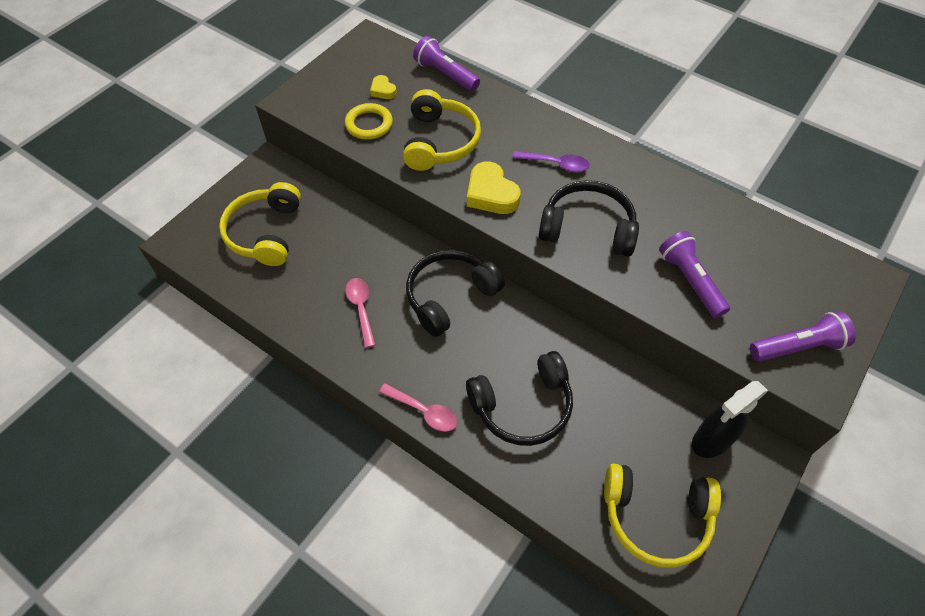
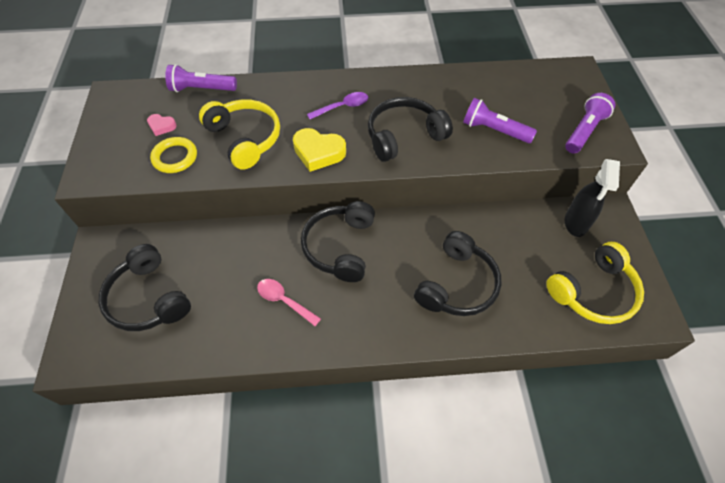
camera: 40 degrees left, 0 degrees up
(266, 233) = (149, 298): yellow headphones -> black headphones
(383, 90) = (162, 126): yellow heart -> pink heart
(424, 411) = (399, 338): pink spoon -> none

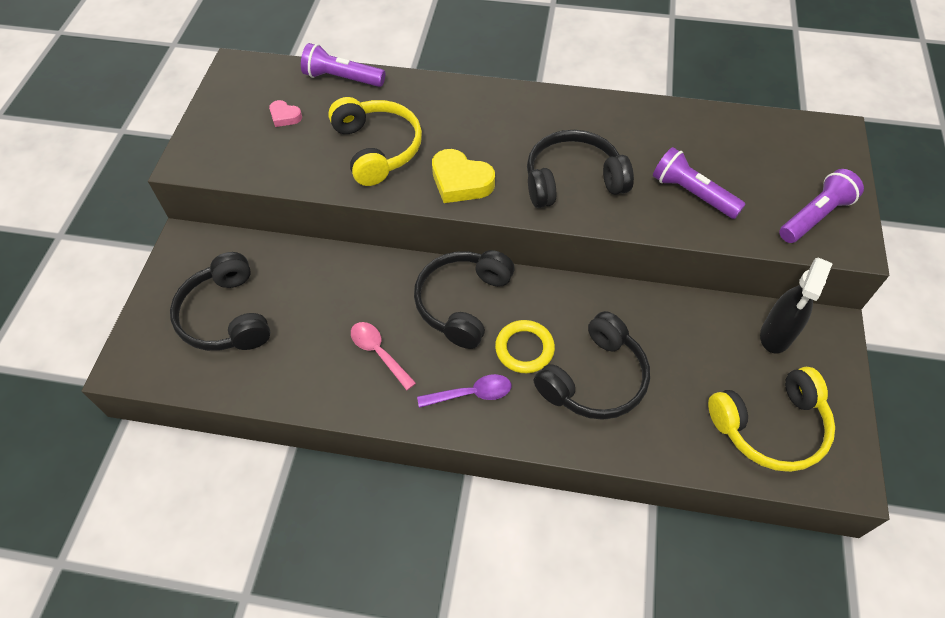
camera: 15 degrees right, 0 degrees up
(175, 157) = (291, 157): yellow ring -> yellow ring (524, 349)
(342, 107) = (506, 130): purple spoon -> purple spoon (471, 394)

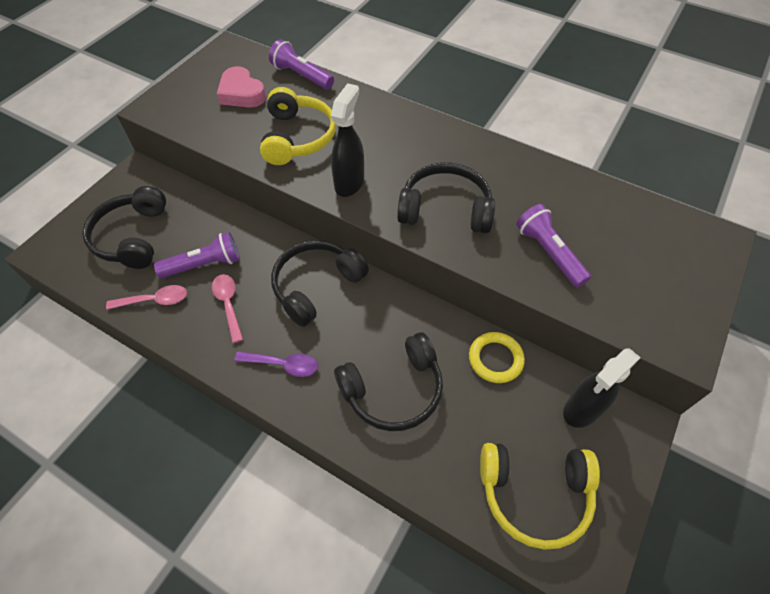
camera: 20 degrees right, 0 degrees up
(285, 116) = (241, 93): pink heart -> pink heart, size x1.84
(293, 376) = (154, 300): none -> pink spoon
(460, 182) = (349, 183): yellow heart -> black spray bottle
(524, 349) = (347, 342): yellow ring -> yellow ring (495, 359)
(815, 216) = (660, 310): purple flashlight -> purple flashlight (204, 265)

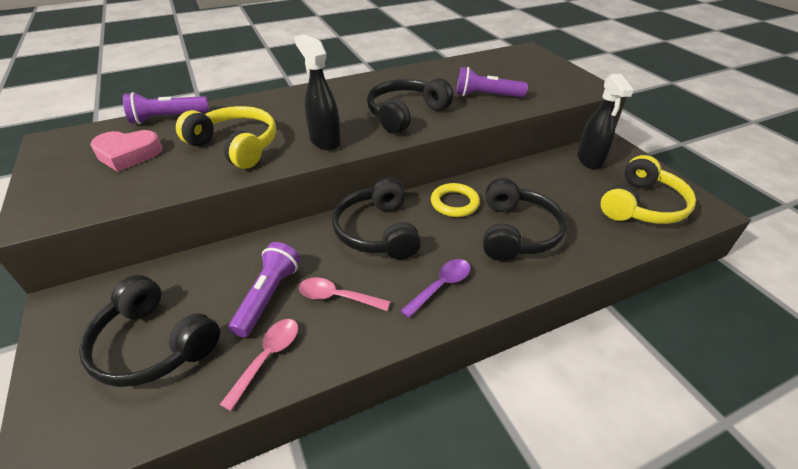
camera: 55 degrees left, 15 degrees down
(495, 359) = (526, 175): yellow ring -> yellow ring (454, 203)

